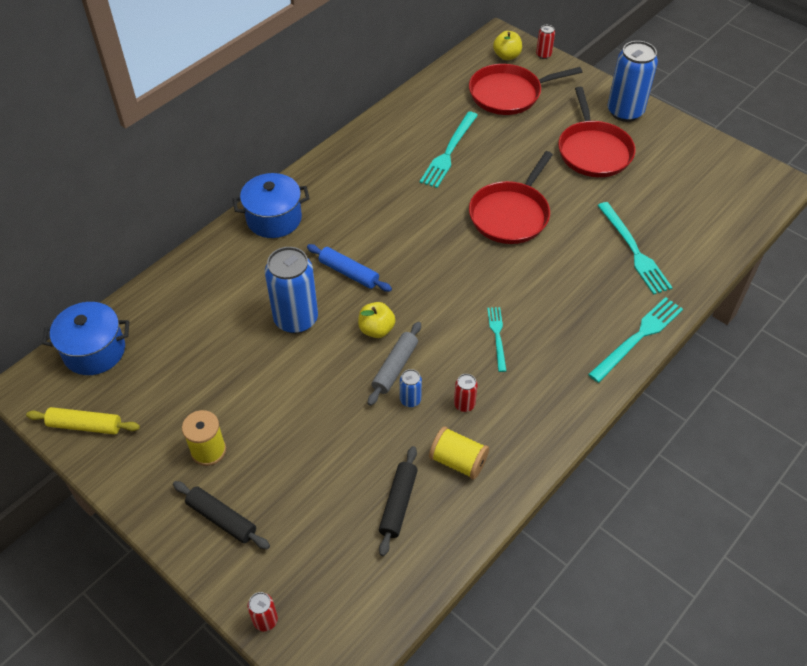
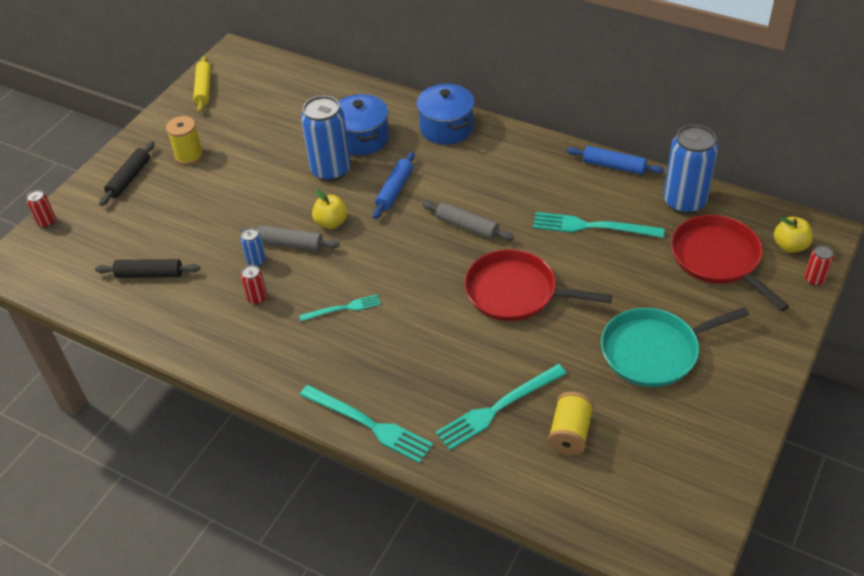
camera: 80 degrees right, 5 degrees down
(94, 351) = (273, 72): blue pot -> blue pot (362, 138)
(380, 122) = (614, 166): none -> blue rolling pin
(419, 230) = (467, 226): none -> grey rolling pin
(458, 461) = (195, 304): yellow spool -> yellow spool (570, 433)
(593, 151) = (654, 351): red pan -> turquoise pan
(625, 112) = (746, 374): blue can -> blue can (684, 202)

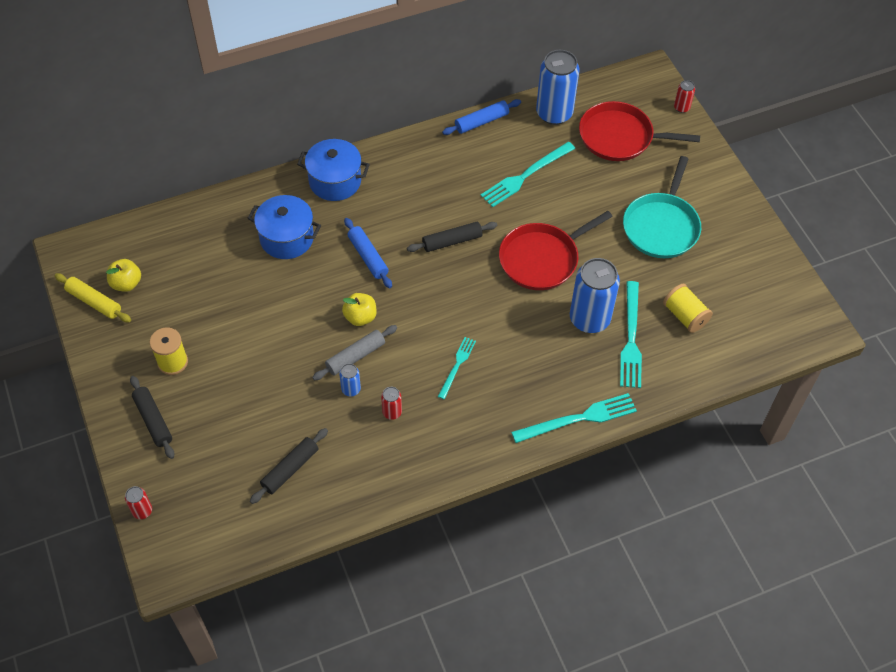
camera: 55 degrees left, 10 degrees up
(331, 170) = (301, 280): blue can -> blue can (589, 319)
(467, 226) = (452, 241): grey rolling pin -> black rolling pin
(790, 246) = (644, 96): yellow apple -> yellow apple (126, 283)

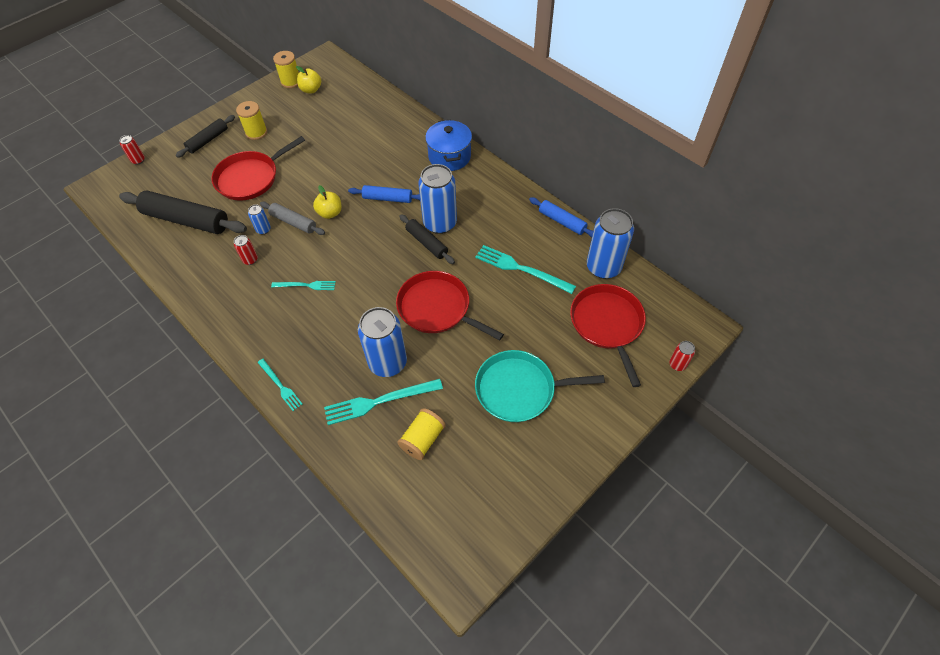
camera: 70 degrees right, 0 degrees up
(94, 302) = (291, 82): yellow rolling pin -> yellow spool
(255, 385) = (250, 178): none -> red pan
(287, 238) = (384, 150): blue pot -> none
(290, 469) = (186, 220): black rolling pin -> black rolling pin, size x1.77
(368, 257) = (387, 198): blue rolling pin -> blue rolling pin turned 60 degrees clockwise
(430, 221) = (440, 223): none -> blue can
(578, 419) = (280, 386): turquoise fork -> turquoise fork, size x0.60

